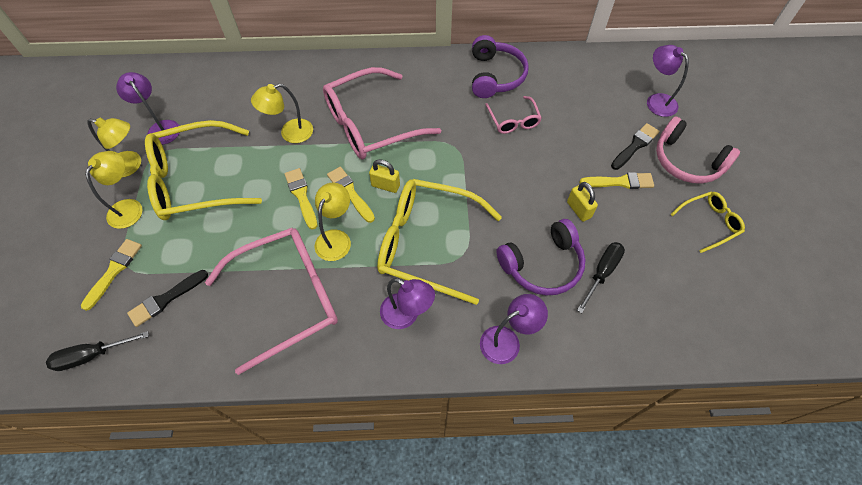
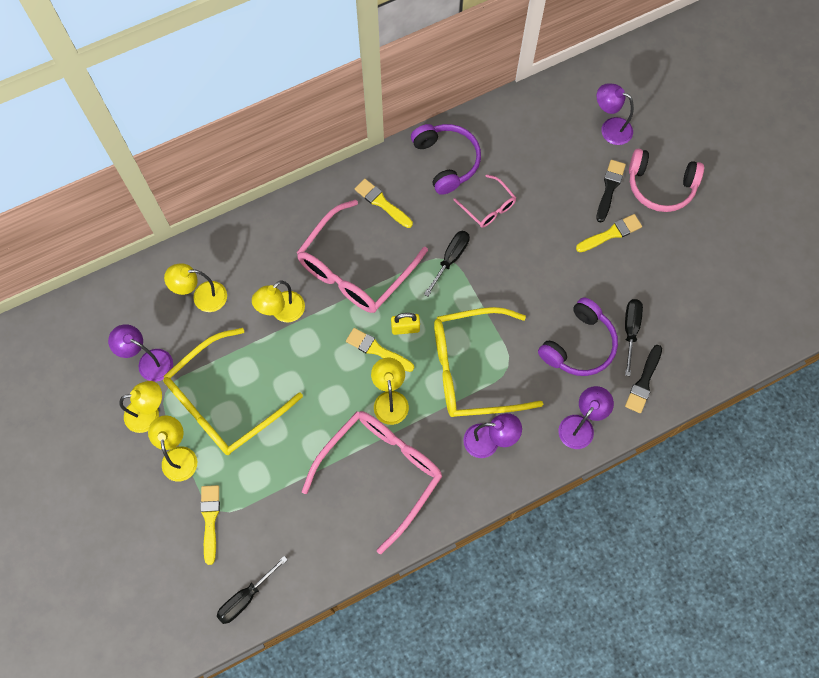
camera: 25 degrees left, 10 degrees up
(166, 299) = (275, 522): black brush -> black brush (644, 381)
(235, 99) = (202, 297): none -> yellow lamp
(301, 196) = (334, 373): yellow brush -> yellow brush (382, 203)
(457, 147) = (450, 259): none -> black screwdriver
(579, 210) = (587, 278): yellow padlock -> none
(708, 223) = (700, 243): yellow glasses -> none

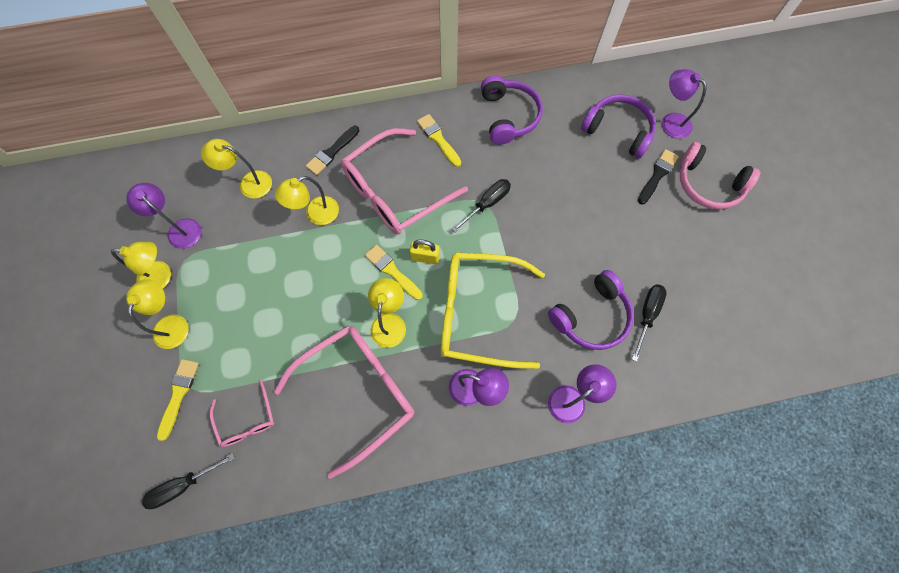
camera: 15 degrees right, 0 degrees up
(225, 401) = (234, 283): yellow glasses -> none
(488, 207) = (536, 165): pink glasses -> pink glasses (247, 419)
(560, 150) = (618, 131): none -> purple headphones
(611, 234) = (649, 217): yellow brush -> none
(644, 381) = (649, 370): black brush -> black brush (332, 152)

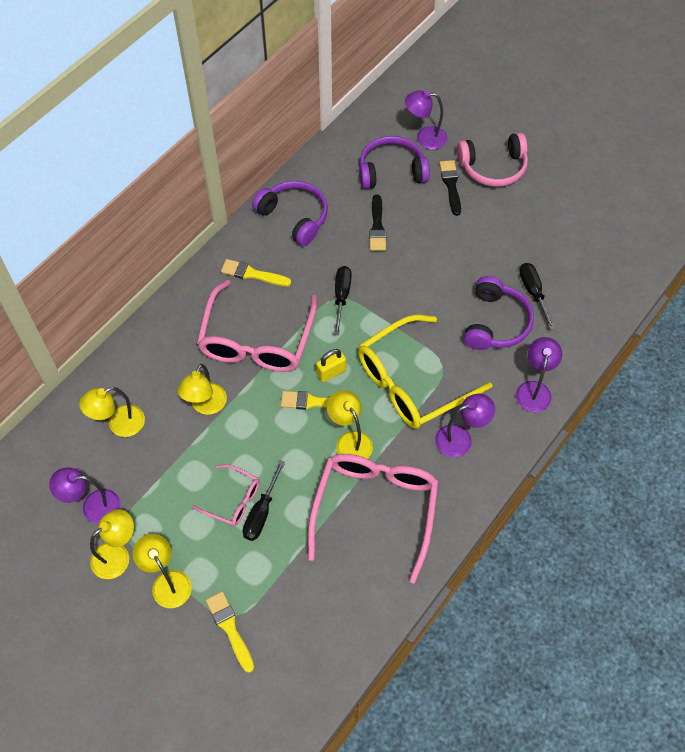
camera: 40 degrees left, 10 degrees down
(183, 485) = (303, 686): black screwdriver -> black screwdriver (261, 512)
(247, 419) = (306, 599): pink glasses -> pink glasses (232, 500)
(332, 152) = (169, 347): black brush -> black brush (377, 226)

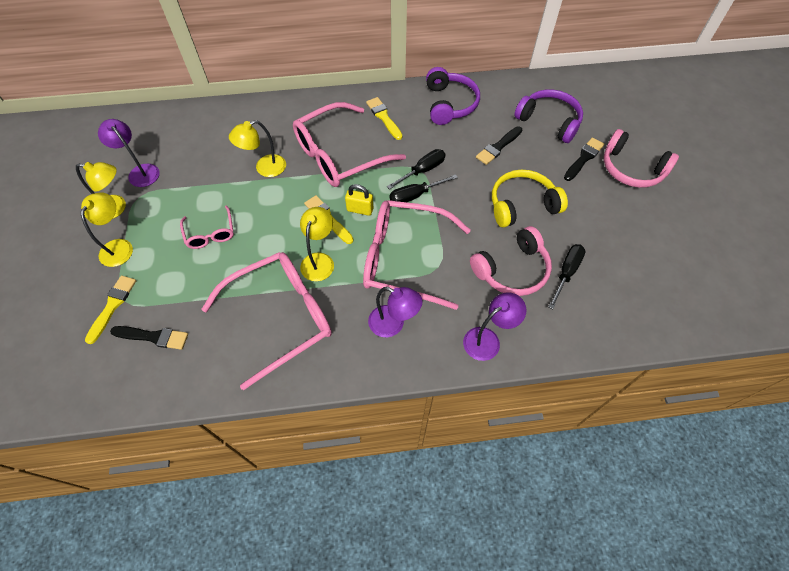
camera: 45 degrees right, 0 degrees up
(119, 424) = (208, 140): yellow lamp -> none
(261, 512) = (215, 255): black screwdriver -> black screwdriver (415, 195)
(296, 616) = (153, 337): none -> black brush
(413, 382) = (405, 259): yellow glasses -> pink glasses
(424, 138) = (598, 117): purple lamp -> none
(448, 263) = (522, 205): none -> yellow headphones
(495, 323) = (512, 270): purple headphones -> pink headphones

